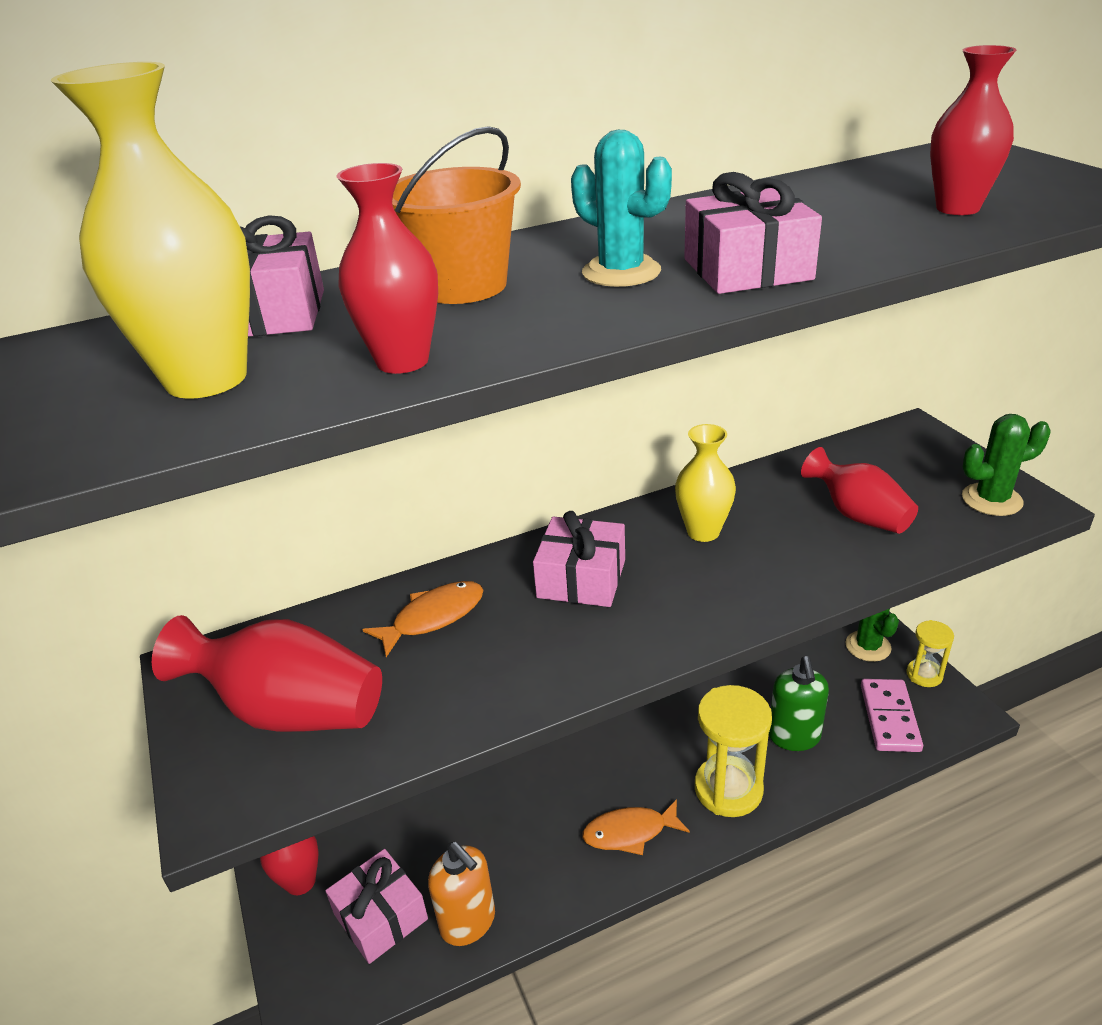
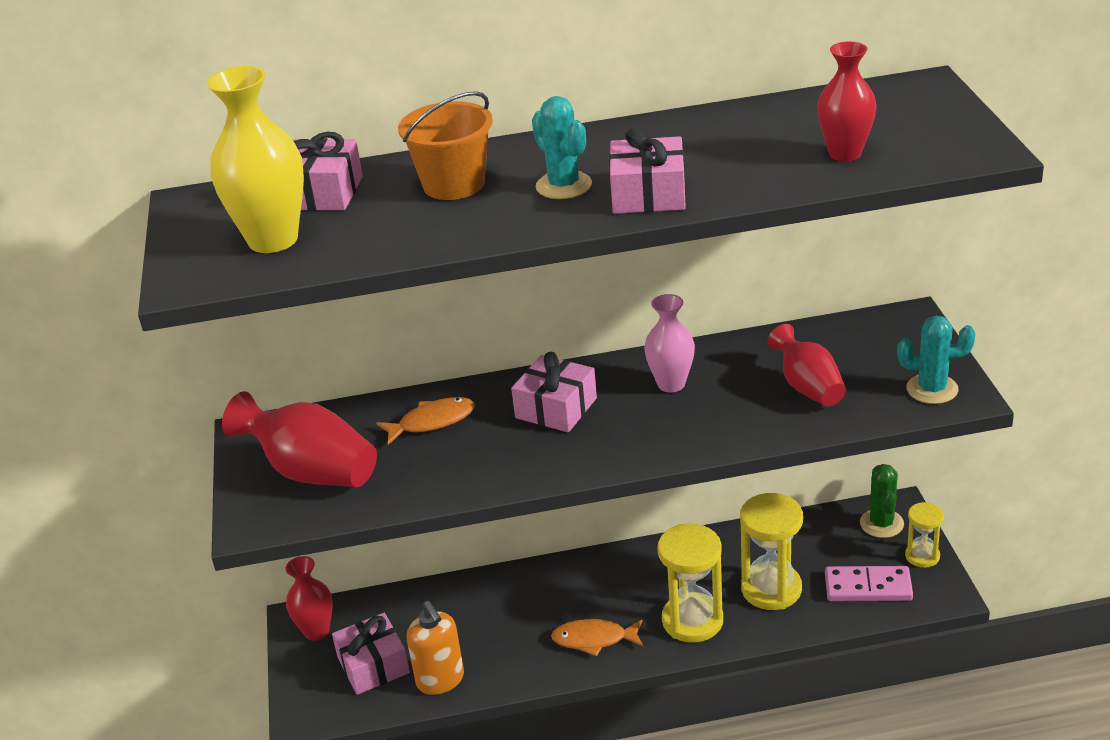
camera: 15 degrees right, 0 degrees up
(402, 361) = (391, 242): red vase -> none
(703, 532) = (671, 384): yellow vase -> pink vase
(794, 737) = (771, 589): green soap dispenser -> yellow hourglass
(889, 718) = (868, 587): pink domino -> pink domino turned 75 degrees clockwise
(991, 500) = (932, 389): green cactus -> turquoise cactus

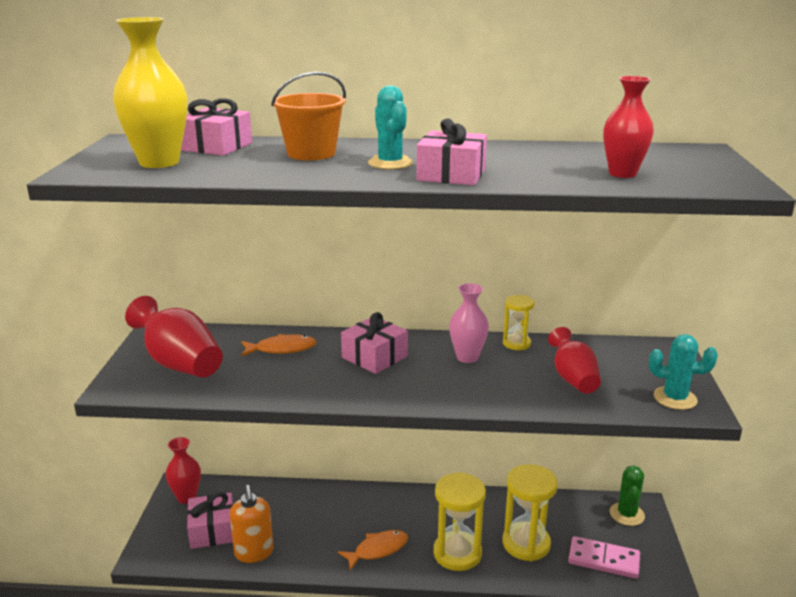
camera: 10 degrees right, 10 degrees down
(594, 639) = (378, 550): orange fish -> orange fish turned 135 degrees clockwise
(922, 556) = (654, 546): yellow hourglass -> yellow hourglass (516, 343)

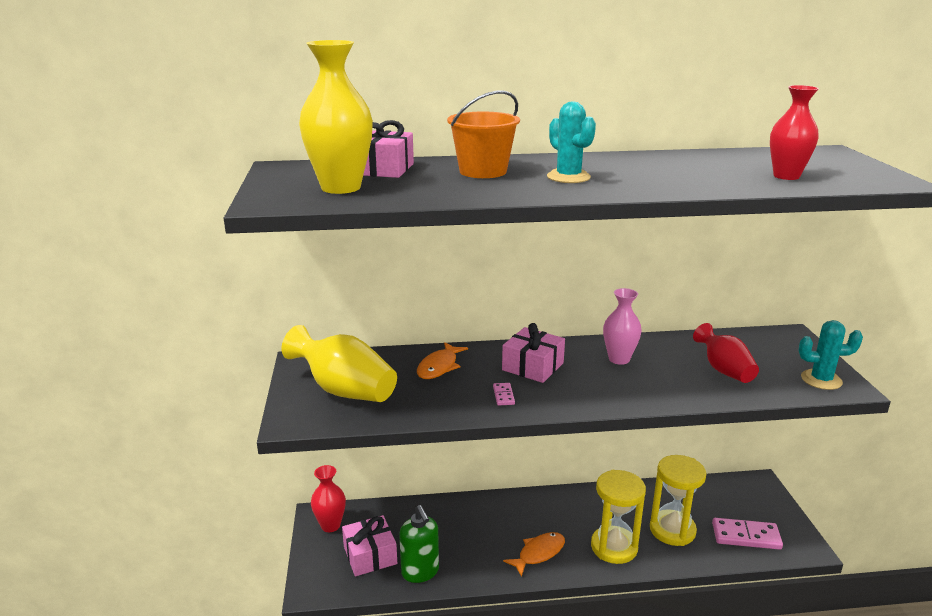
camera: 10 degrees left, 0 degrees up
(179, 363) = (344, 390): red vase -> yellow vase
(254, 553) = (420, 572): orange soap dispenser -> green soap dispenser
(282, 349) = (439, 367): orange fish -> orange fish turned 135 degrees clockwise
(329, 383) = (503, 395): none -> pink domino
(451, 175) = (636, 185): pink gift -> none
(516, 343) = (656, 342): yellow hourglass -> none
(627, 514) = (749, 492): green cactus -> none

